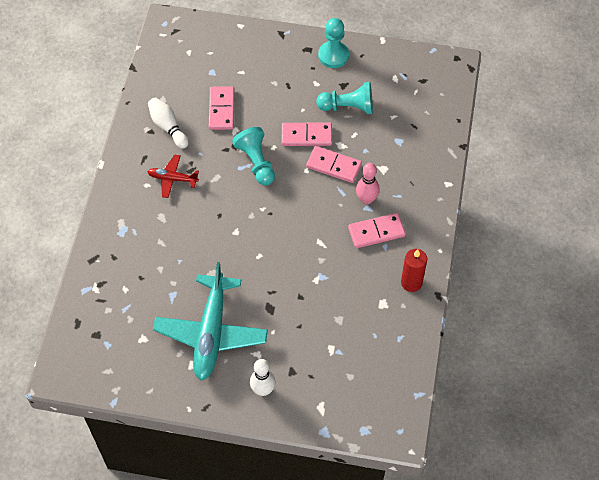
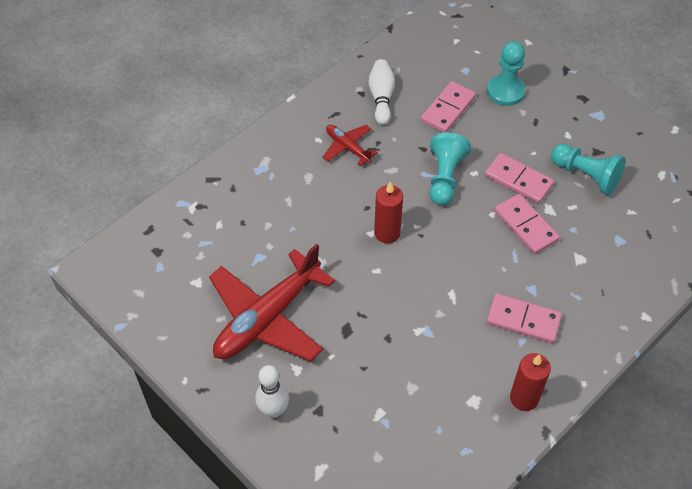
camera: 35 degrees right, 5 degrees down
(211, 333) = (267, 318): turquoise plane -> red plane
(246, 225) = (387, 233): none -> red candle
(333, 55) = (607, 117): turquoise pawn -> turquoise pawn (505, 91)
(366, 199) = (537, 280): pink bowling pin -> none

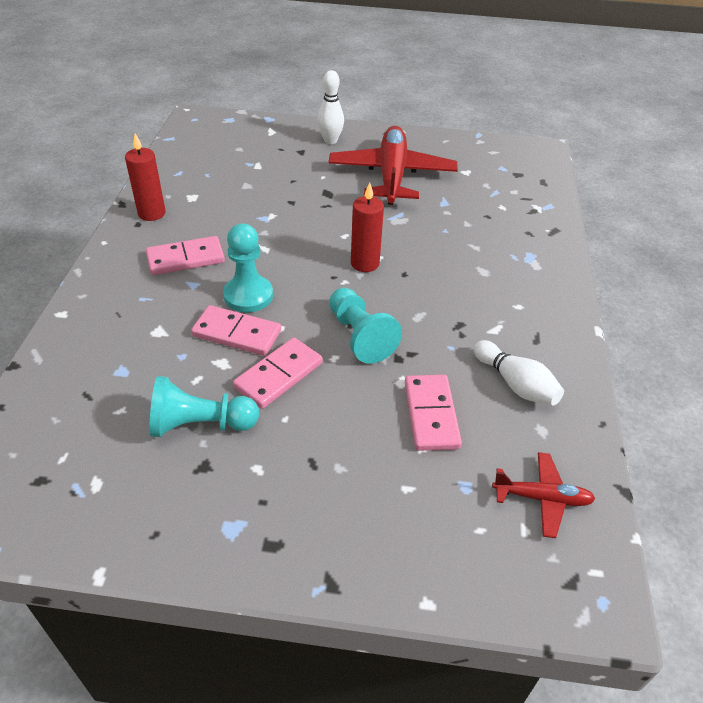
camera: 140 degrees right, 10 degrees down
(347, 147) = (483, 313): red plane -> red plane (542, 498)
(505, 91) = (386, 484): turquoise pawn -> turquoise pawn (248, 295)
(518, 180) = (279, 375): pink domino -> pink domino turned 45 degrees counterclockwise

